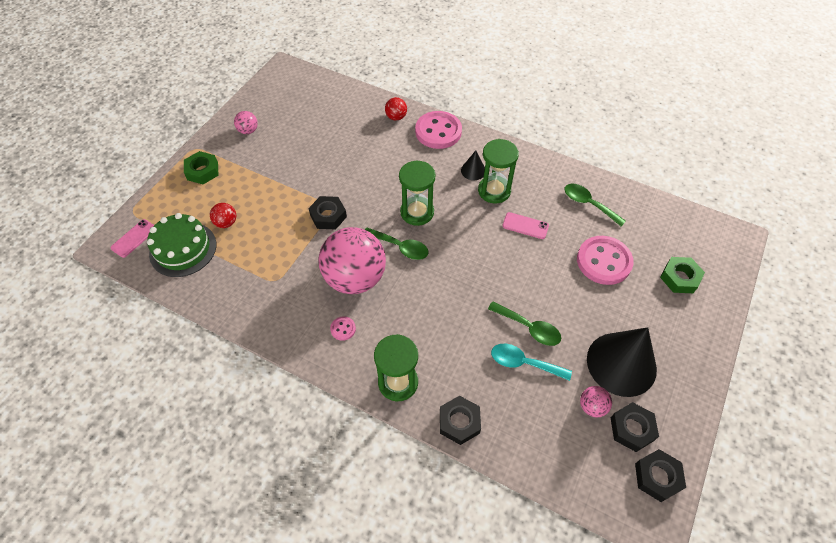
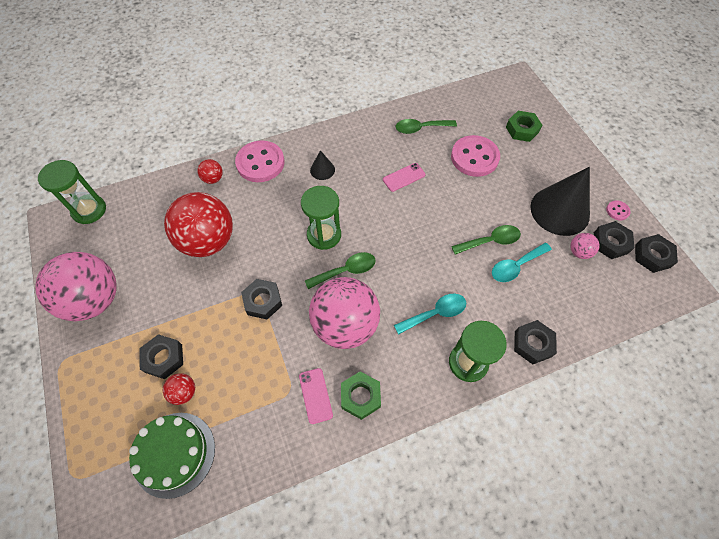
camera: 50 degrees left, 5 degrees up
(134, 238) = (111, 497): pink phone -> pink phone (315, 395)
(202, 171) = (98, 374): green nut -> green nut (360, 396)
(240, 195) = (164, 358): none -> black nut
(248, 131) = (95, 300): pink ball -> pink ball, size x2.41
(343, 329) = (386, 369): pink button -> pink button (617, 211)
(344, 152) = (208, 241): none -> red ball
(420, 331) = (435, 313): none -> turquoise spoon
(494, 191) = (354, 171): green hourglass -> green hourglass (89, 210)

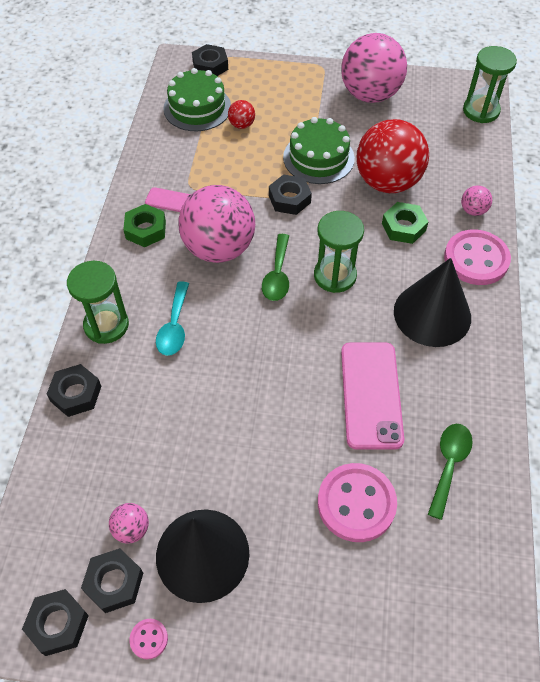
camera: 120 degrees right, 5 degrees down
(164, 358) = (281, 121): black nut -> black nut (210, 66)
(201, 303) = (318, 158): none -> green cake
(213, 179) = (473, 210): red ball -> pink ball
(322, 170) = (432, 314): black cone -> black cone, size x2.23
(404, 177) = (371, 394): pink phone -> pink phone, size x1.94
(490, 241) = (217, 435): green spoon -> none
(515, 266) = (167, 440): turquoise spoon -> none
(522, 129) = (373, 615): green nut -> green nut (403, 227)

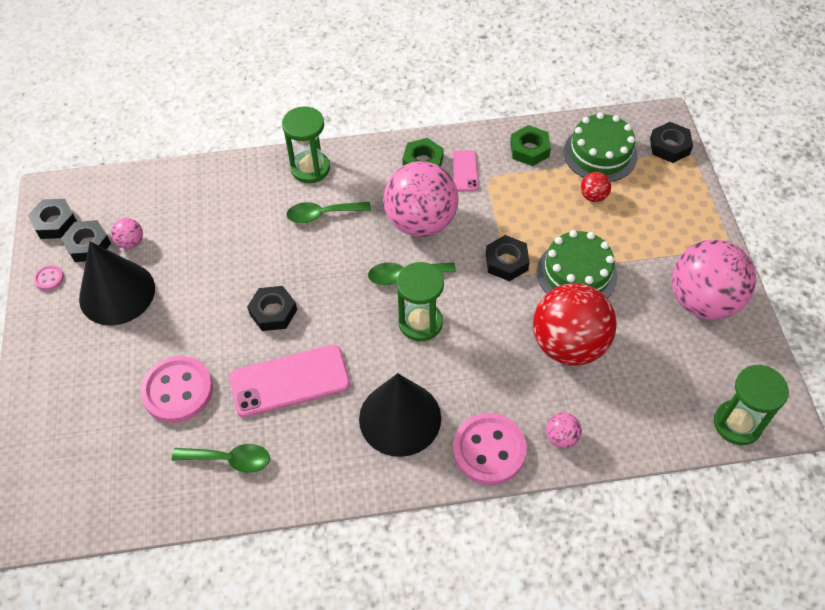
camera: 75 degrees right, 0 degrees up
(76, 394) = (239, 171): black nut -> black nut (273, 312)
(174, 327) = (322, 214): turquoise spoon -> green spoon
(403, 227) = (508, 372): green nut -> green nut (529, 150)

